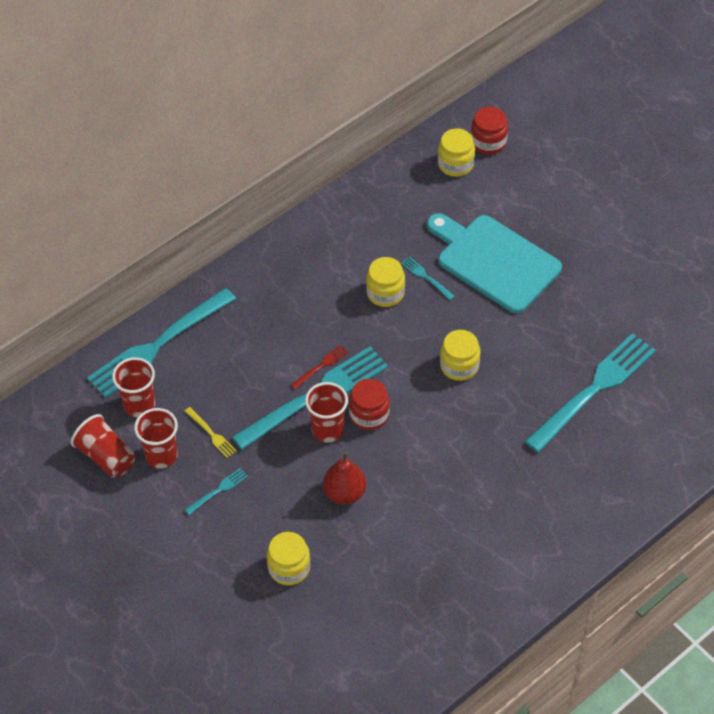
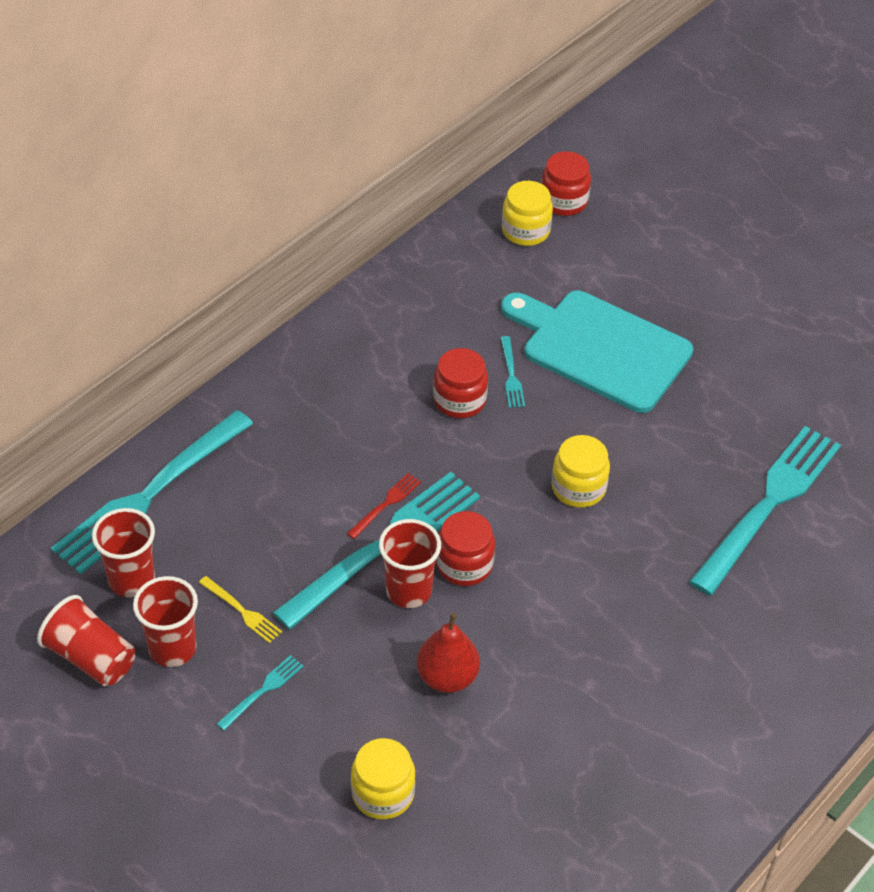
camera: 10 degrees left, 5 degrees down
(385, 293) = (459, 400): yellow jar -> red jar
(426, 277) = (511, 376): turquoise fork -> turquoise fork turned 135 degrees counterclockwise

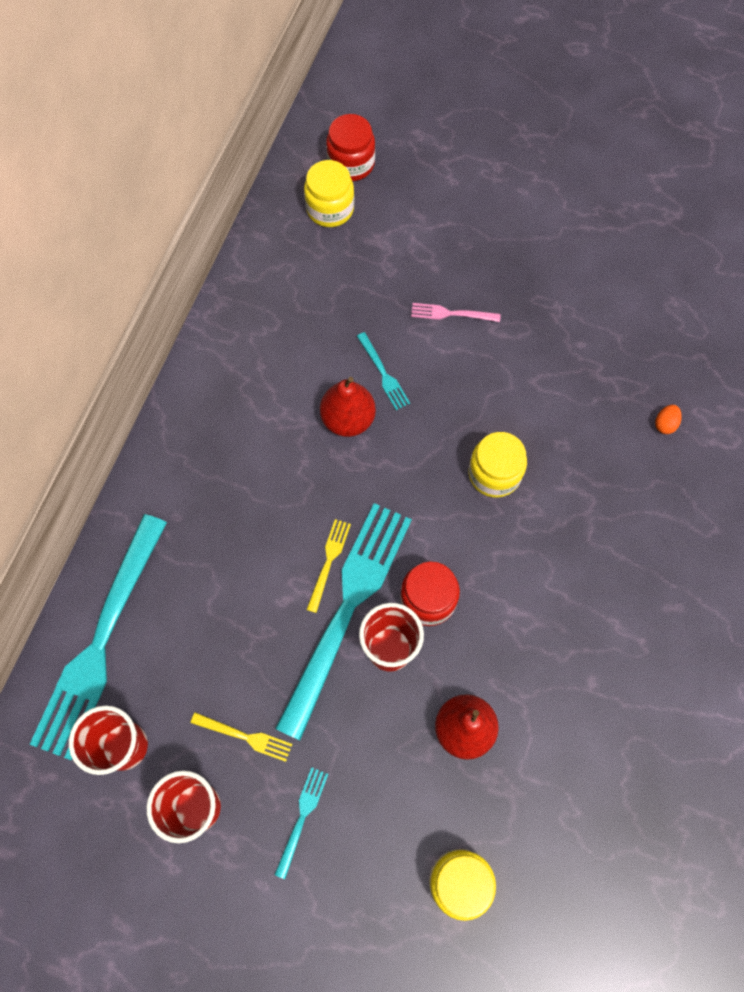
camera: 20 degrees left, 20 degrees up
(91, 657) = (122, 851): red cup -> none
(386, 504) = (329, 561): red fork -> yellow fork
(459, 400) = (348, 419): red jar -> red pear
(600, 348) = (451, 314): turquoise cutting board -> pink fork
(769, 503) = (665, 424): turquoise fork -> orange egg

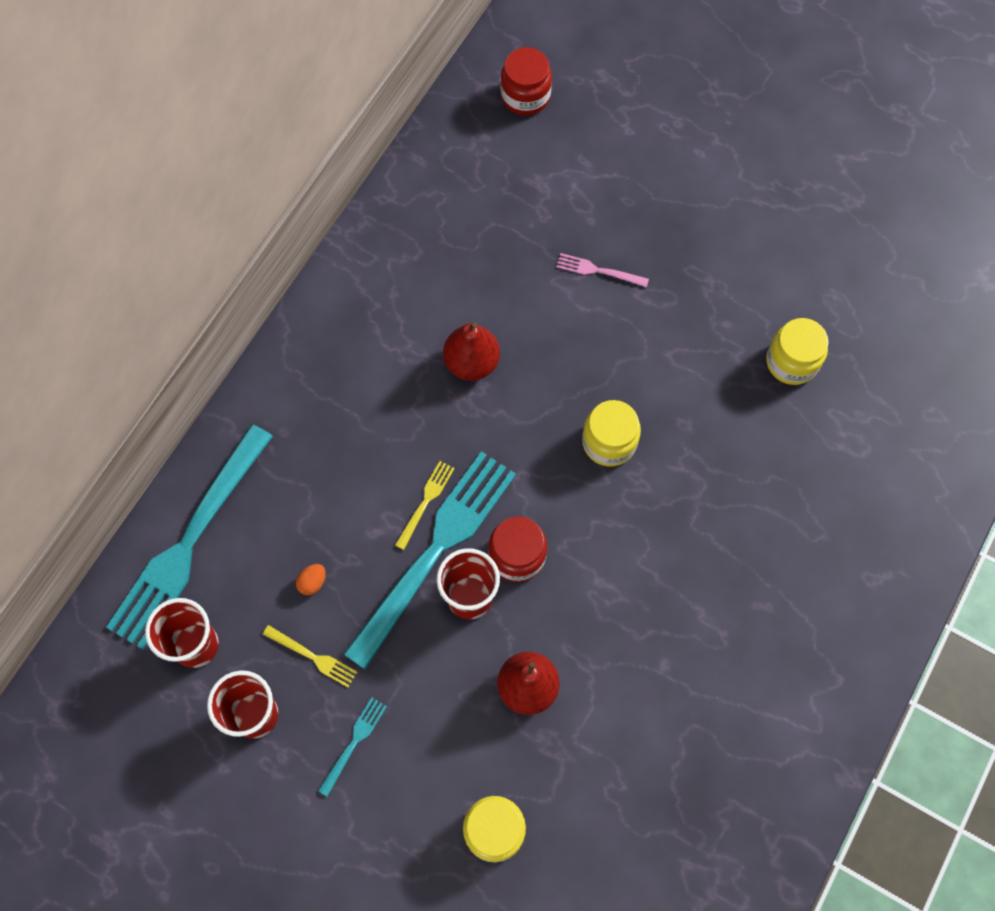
camera: 10 degrees right, 0 degrees up
(330, 209) = (494, 141): yellow jar -> yellow jar (792, 361)
(384, 374) = (517, 322): turquoise fork -> none
(665, 424) = (795, 420): orange egg -> orange egg (312, 582)

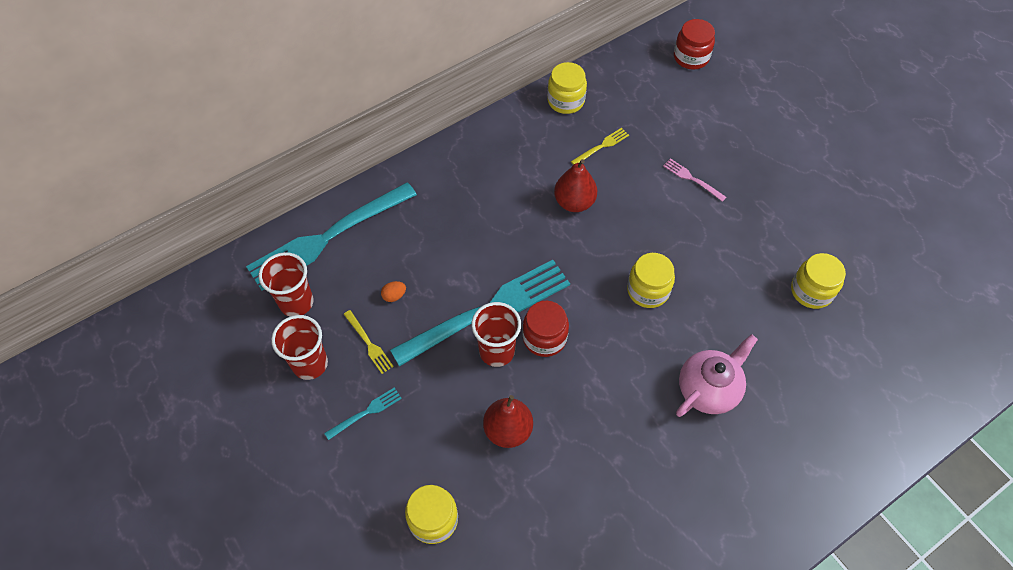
camera: 25 degrees right, 10 degrees down
(396, 223) = (565, 101): none -> yellow jar
(426, 501) = (498, 276): yellow fork -> yellow fork (602, 146)
(727, 534) = (708, 389): none -> pink teapot

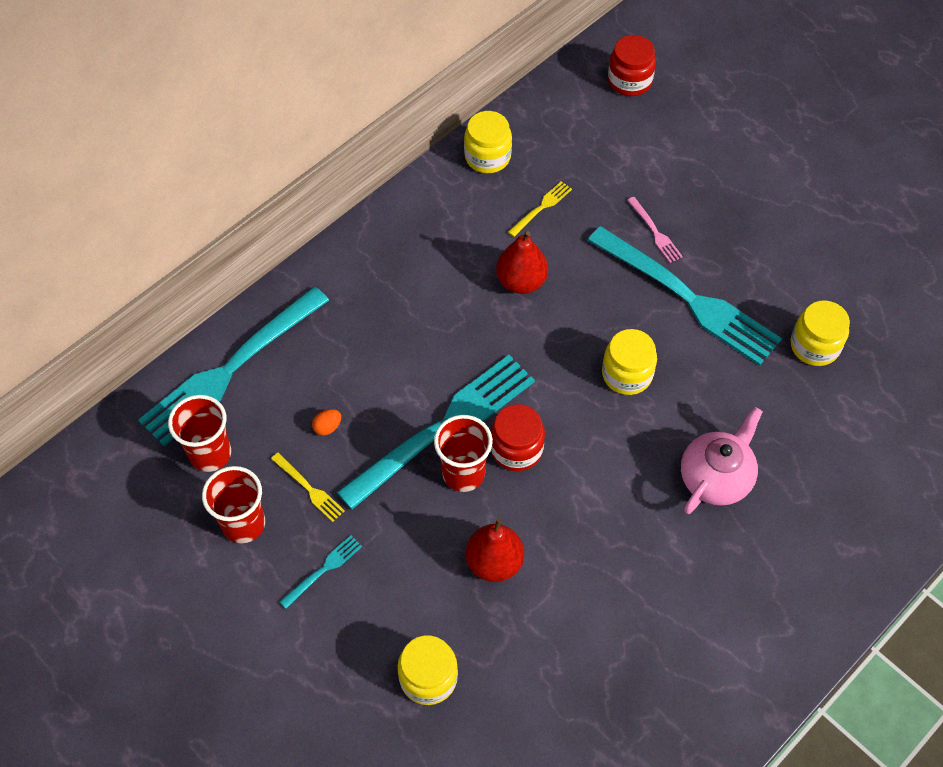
camera: 10 degrees left, 0 degrees up
(691, 179) = (655, 232): pink fork -> pink fork turned 150 degrees counterclockwise
(711, 236) = (689, 299): none -> turquoise fork

